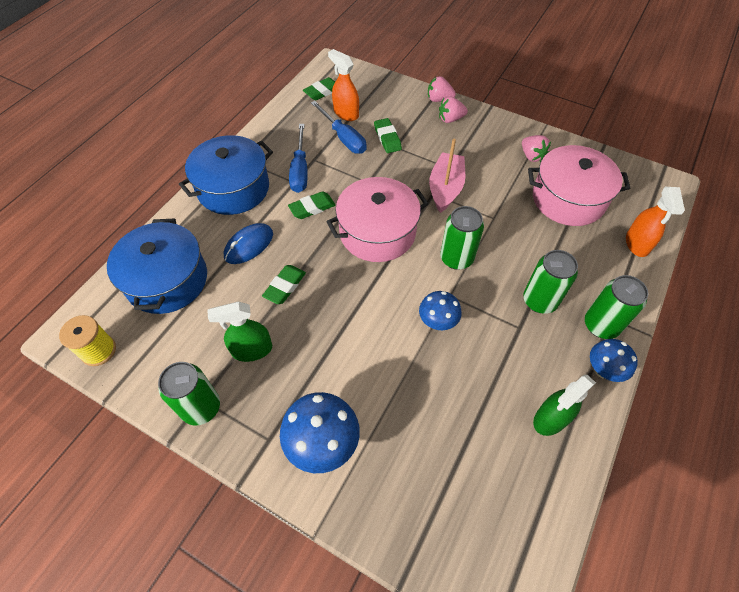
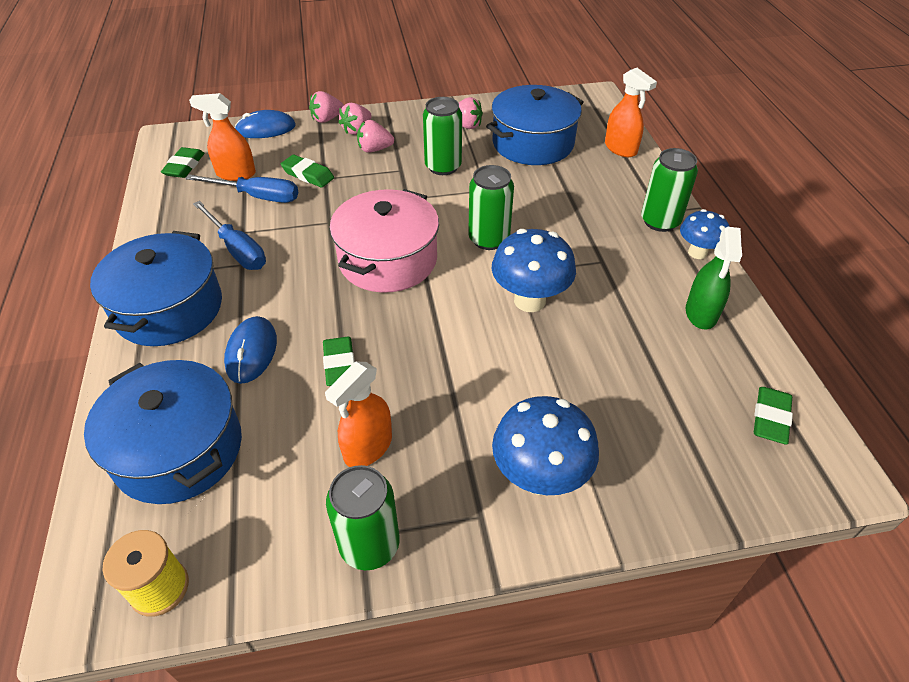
camera: 40 degrees left, 10 degrees down
(251, 350) = (367, 448): green spray bottle -> orange spray bottle
(312, 208) = (291, 276): green eraser -> green eraser (770, 418)
(393, 87) = (265, 129): none -> blue mouse
(437, 322) = (529, 300): blue mushroom -> blue mushroom, size x1.60
(445, 188) = (415, 189): pink boat -> none
(448, 141) = (374, 149): none -> pink strawberry
(539, 301) = (595, 231): green can -> green can (443, 166)
(568, 199) = (533, 143): pink pot -> blue pot

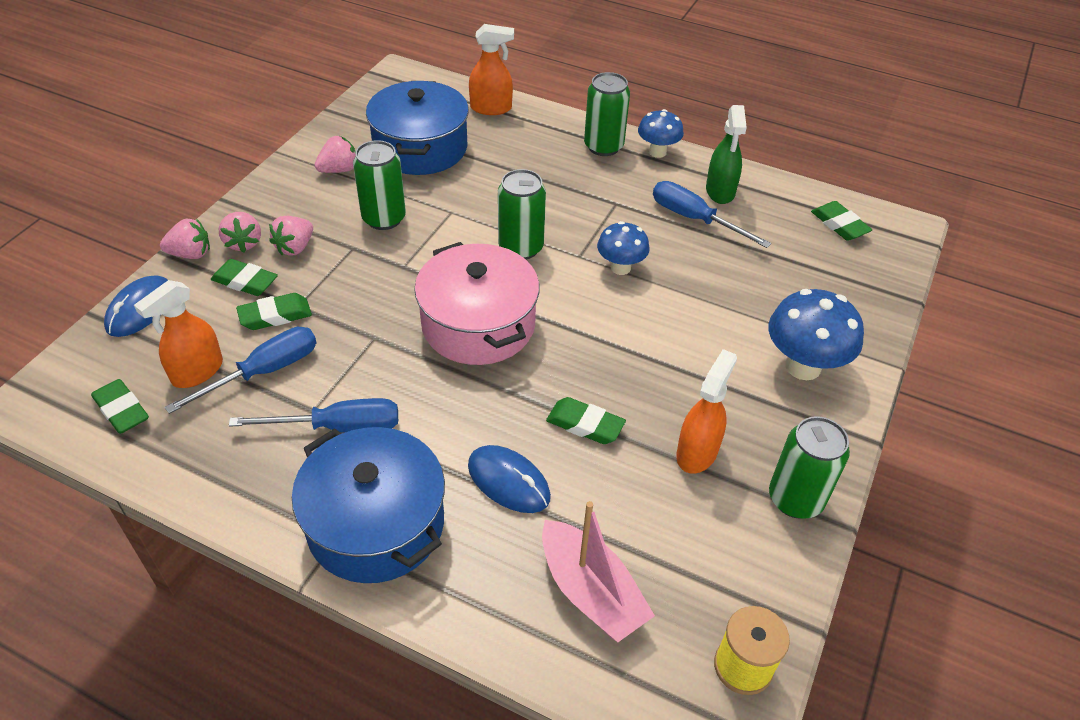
camera: 55 degrees left, 0 degrees up
(178, 449) = (590, 592): blue pot -> pink boat
(325, 149) = (245, 282): none -> green eraser
(327, 119) = (191, 254): pink strawberry -> pink strawberry turned 105 degrees counterclockwise
(367, 448) = (697, 452): orange spray bottle -> orange spray bottle turned 135 degrees counterclockwise
(529, 300) = (620, 268): blue mushroom -> blue mushroom, size x0.63
(643, 314) = (694, 219): none -> blue screwdriver
(701, 313) = (720, 191): green spray bottle -> green spray bottle turned 45 degrees clockwise

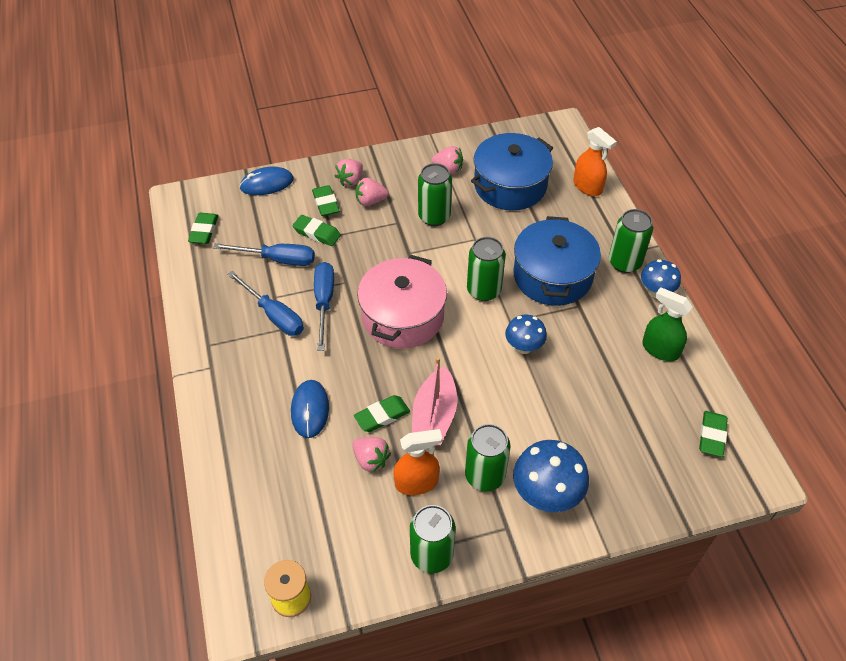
camera: 50 degrees right, 5 degrees up
(191, 254) = (320, 169): pink strawberry -> pink strawberry (371, 460)
(197, 372) = (252, 236): orange spray bottle -> none
(376, 524) = (232, 376): blue pot -> blue pot (552, 276)
(585, 425) = (382, 416): green eraser -> green eraser turned 75 degrees clockwise
(590, 592) = (275, 495): pink boat -> pink boat (434, 416)
(694, 219) = (614, 354): blue screwdriver -> blue screwdriver (324, 302)
(720, 191) = (660, 349): green spray bottle -> green spray bottle turned 75 degrees clockwise
(739, 395) = (485, 476): none -> green can

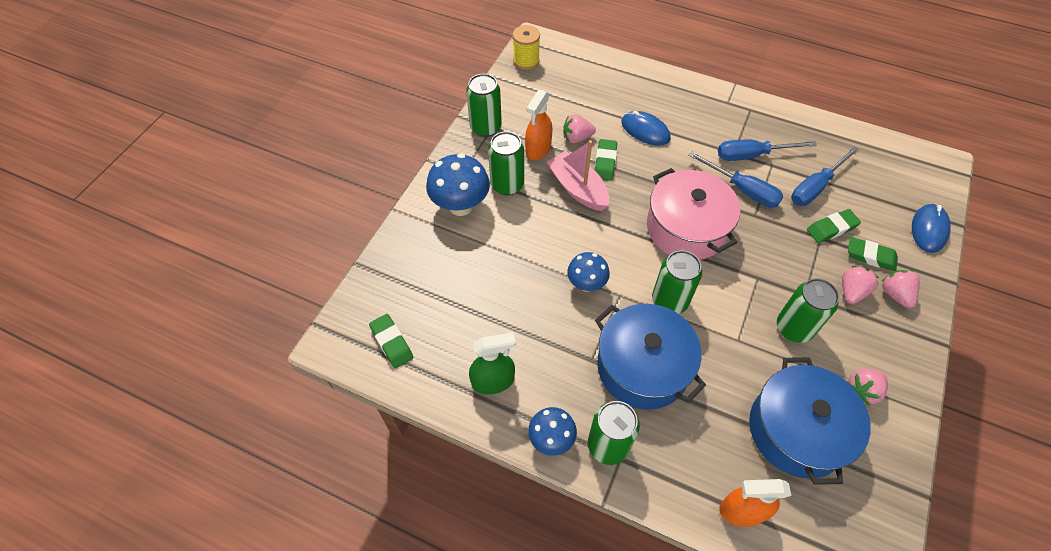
camera: 130 degrees right, 5 degrees up
(204, 231) = (885, 160): green eraser -> none

